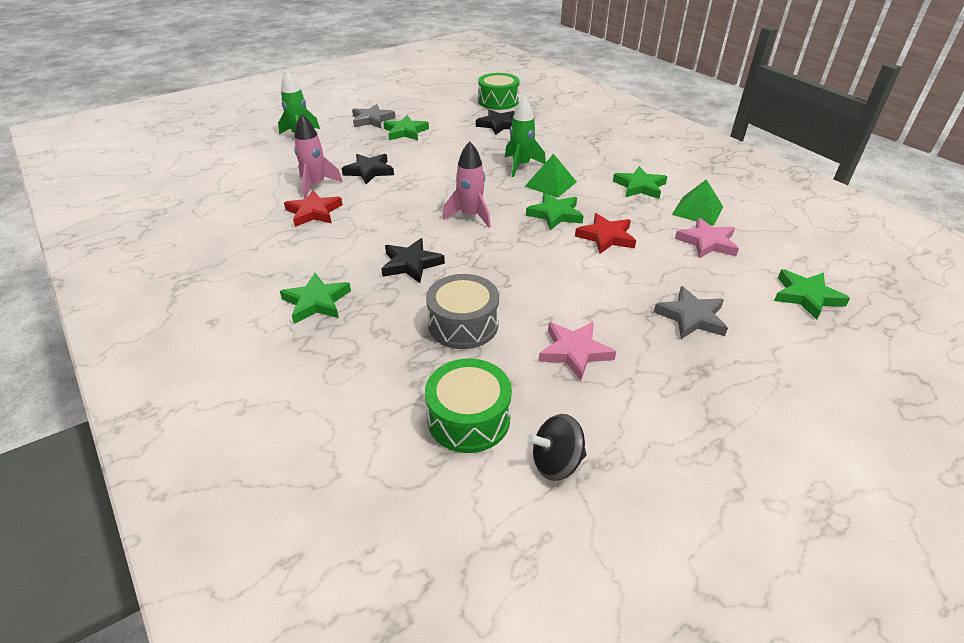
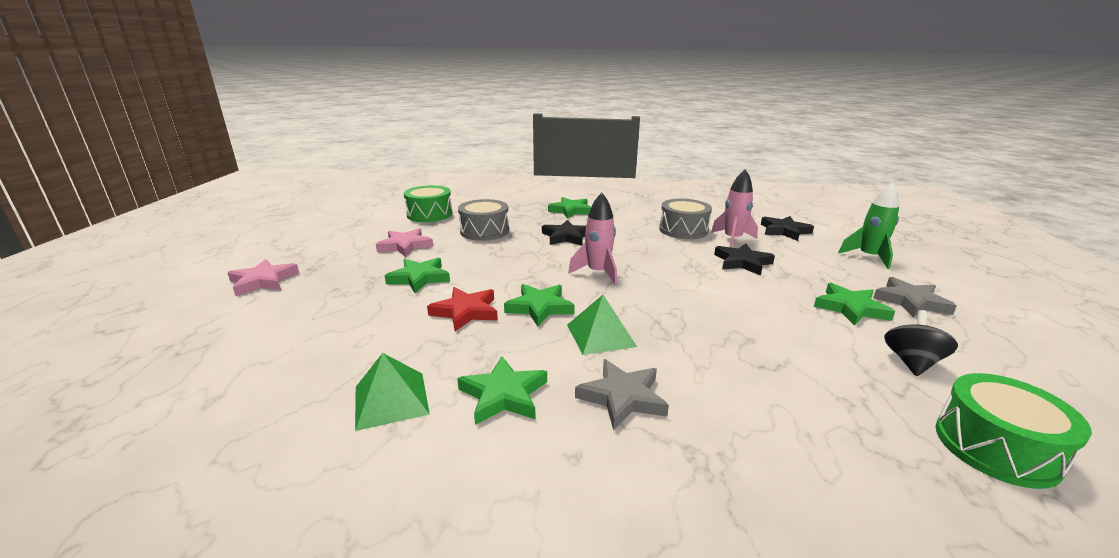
camera: 130 degrees right, 15 degrees down
(314, 212) = (683, 230): red star -> grey drum
(498, 125) = (843, 387): black star -> black star (784, 231)
(521, 165) = (670, 339): green rocket -> none
(556, 462) = (374, 219): black spinning top -> black spinning top (911, 362)
(691, 317) = (335, 290): grey star -> grey star (622, 397)
(707, 242) = (352, 359): pink star -> pink star (263, 281)
(806, 296) = (213, 353): green star -> green star (419, 278)

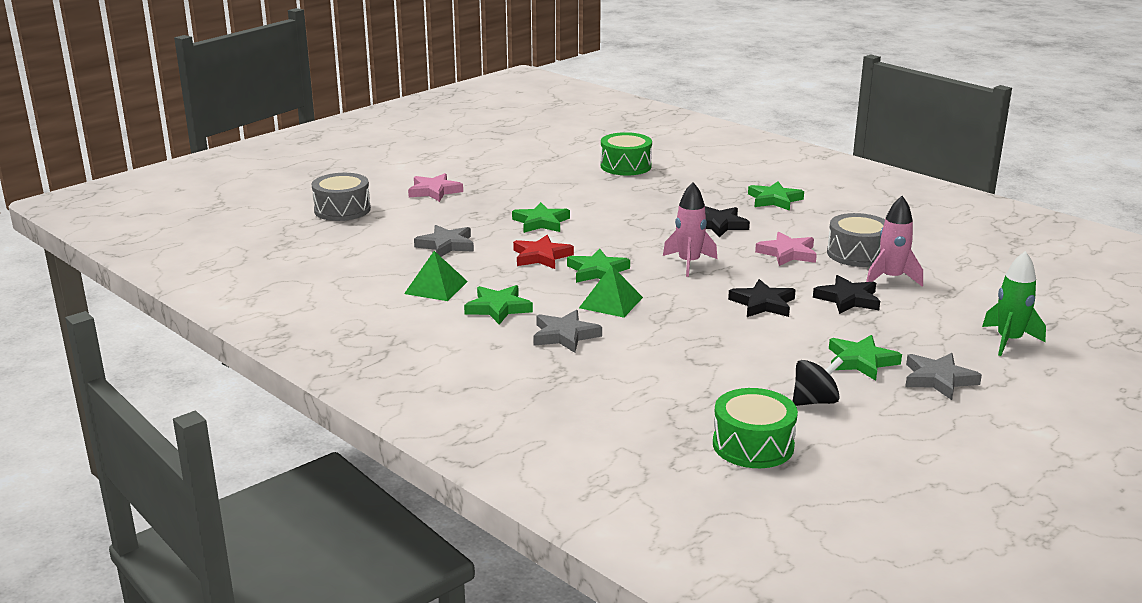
camera: 40 degrees right, 0 degrees up
(342, 336) = (446, 245): none -> grey star
(405, 246) = (564, 192): pink star -> pink star (787, 253)
(484, 231) = (651, 197): grey drum -> grey drum (342, 210)
(784, 231) = (979, 290): black star -> black star (763, 304)

